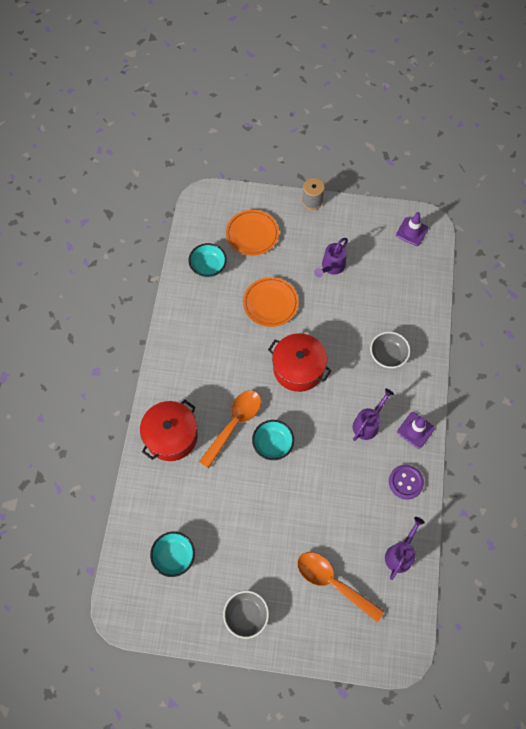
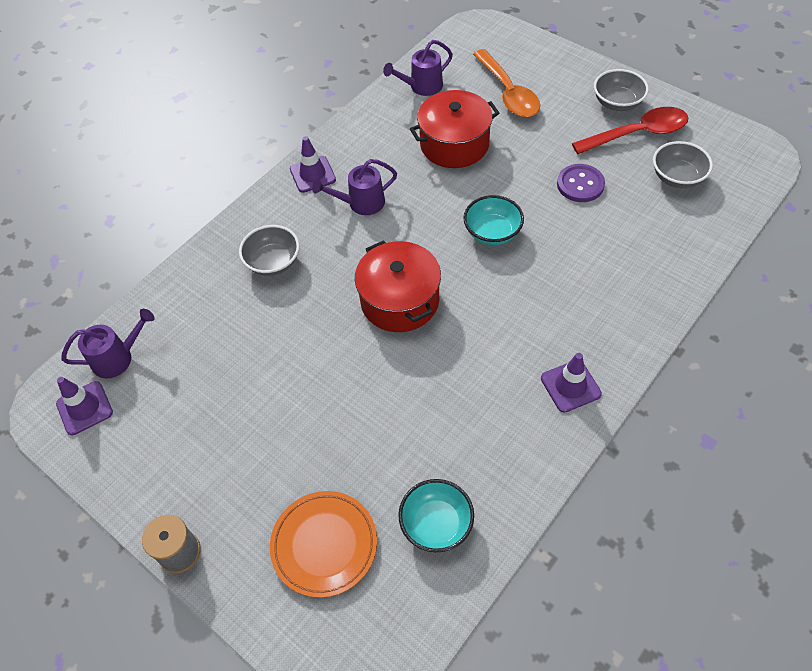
camera: 145 degrees left, 10 degrees down
(171, 436) = (624, 298): red pot -> red pot (454, 144)
(174, 556) = (677, 177): turquoise bowl -> grey bowl
(178, 365) = (570, 386): none -> purple traffic cone
(217, 587) = (638, 134): none -> red spoon
(234, 424) = (529, 275): orange spoon -> none
(270, 303) = (376, 408): orange plate -> none
(331, 267) = (245, 416): purple watering can -> purple watering can (118, 358)
(405, 482) = (366, 136): purple button -> purple button (580, 184)

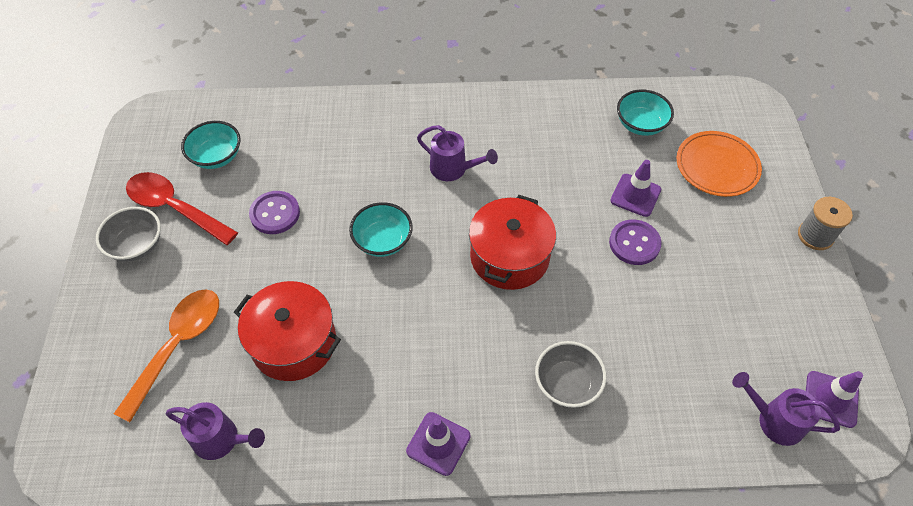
camera: 135 degrees left, 0 degrees up
(323, 395) = (634, 243): none -> purple button
(360, 203) = (437, 366): purple watering can -> purple watering can (454, 169)
(570, 386) = (479, 117): purple traffic cone -> purple traffic cone (635, 195)
(677, 177) = (216, 156): grey bowl -> turquoise bowl

